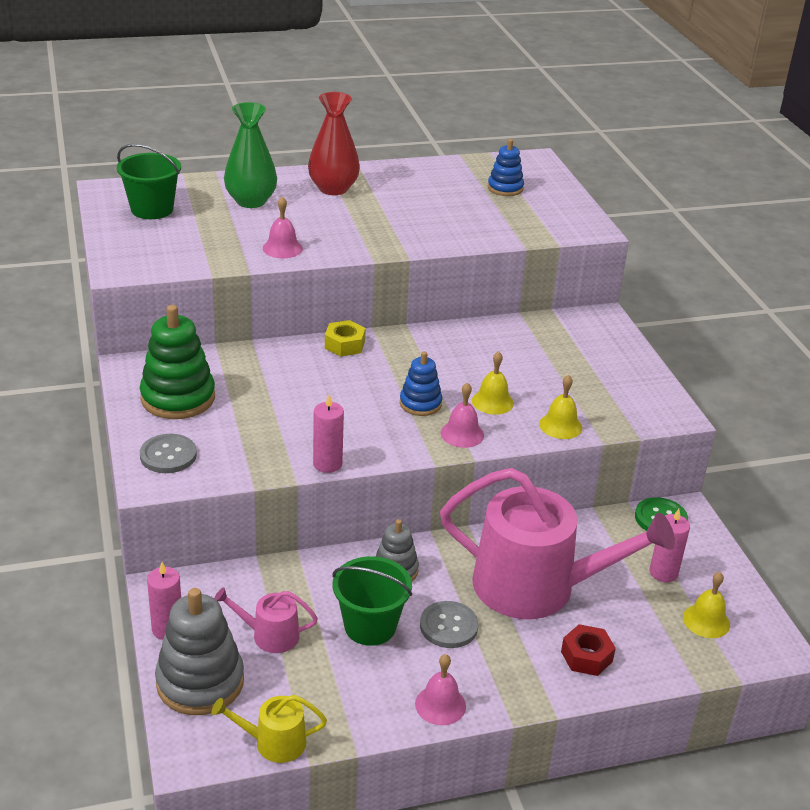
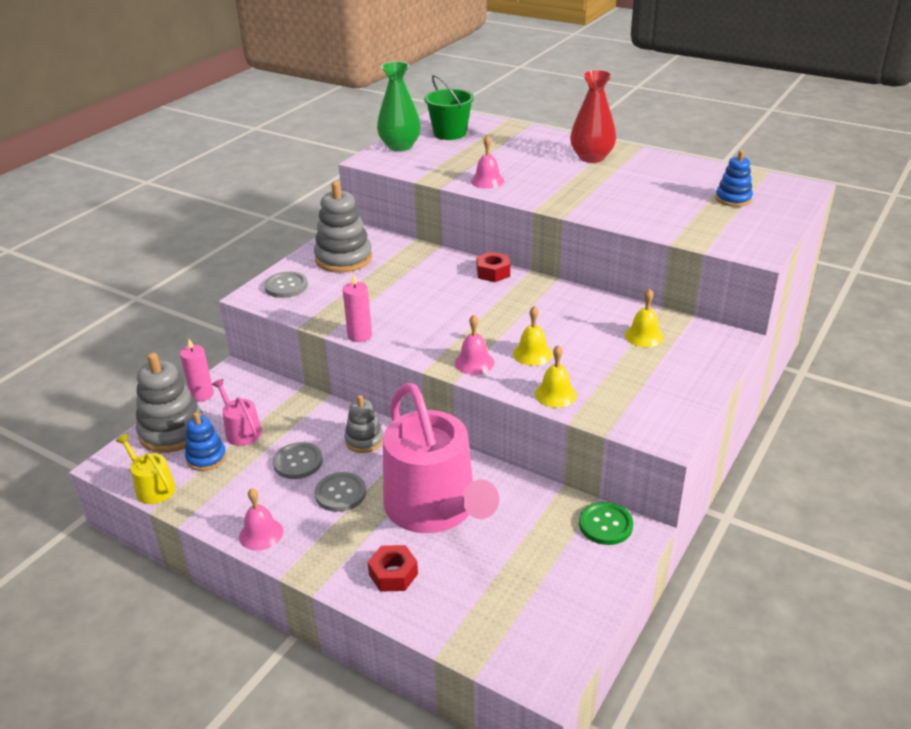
camera: 50 degrees right, 0 degrees up
(178, 398) = (343, 258): green stacking toy -> grey stacking toy
(251, 201) = (520, 147): green vase -> green vase (400, 146)
(344, 345) = (493, 272): yellow nut -> red nut
(370, 626) = (298, 462): green bucket -> grey button
(420, 404) = (479, 330): blue stacking toy -> blue stacking toy (206, 458)
(663, 573) = (543, 562): pink candle -> none
(706, 621) = (520, 617): yellow bell -> yellow bell (644, 336)

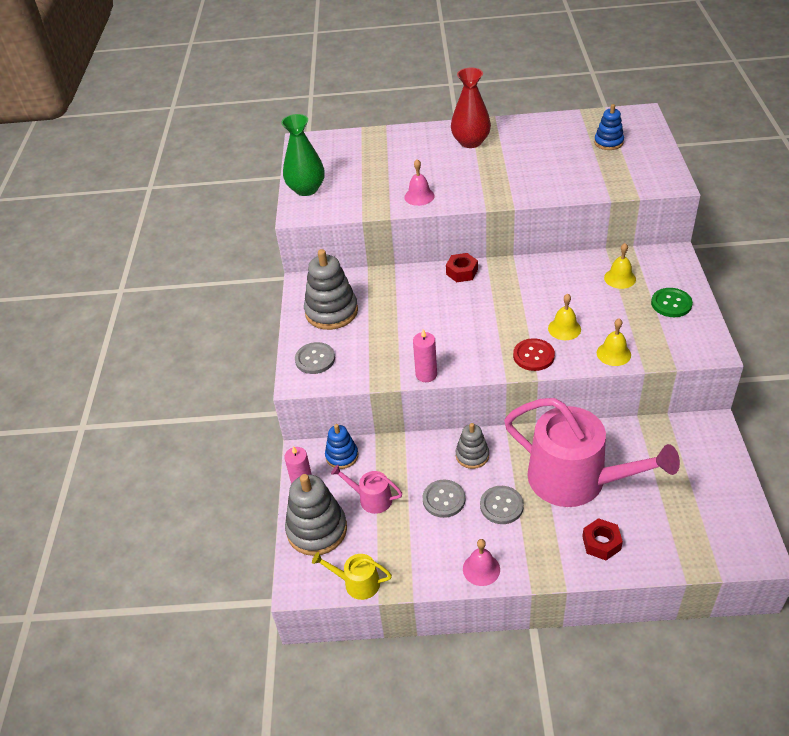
camera: 30 degrees left, 10 degrees up
(206, 458) = (370, 535): blue stacking toy -> blue stacking toy (342, 456)
(450, 133) = (332, 160): green bucket -> none
(474, 362) = (533, 356): pink bell -> red button
(605, 525) = (690, 430): green button -> green button (671, 304)

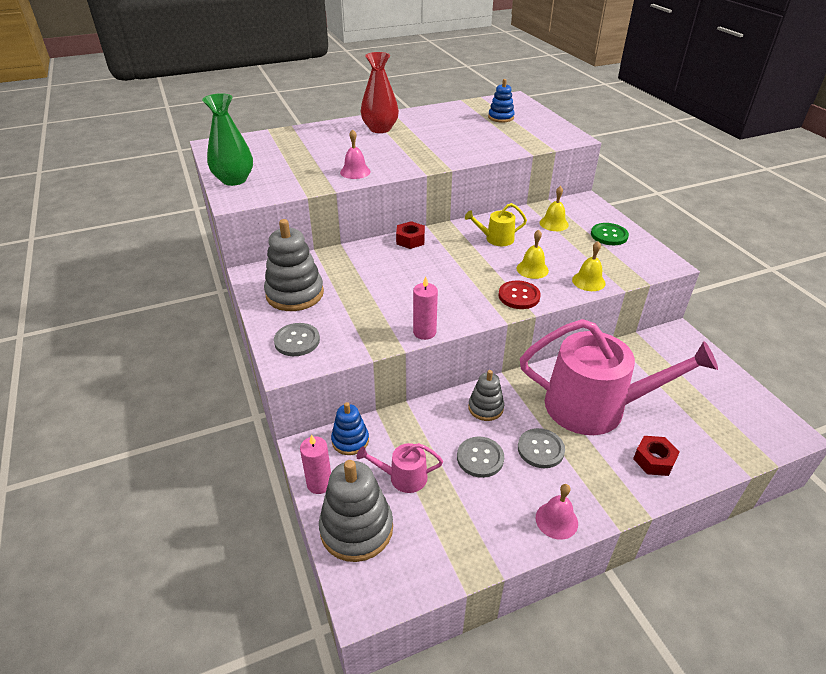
camera: 25 degrees left, 5 degrees down
(357, 583) = (431, 577): yellow watering can -> yellow watering can (496, 239)

